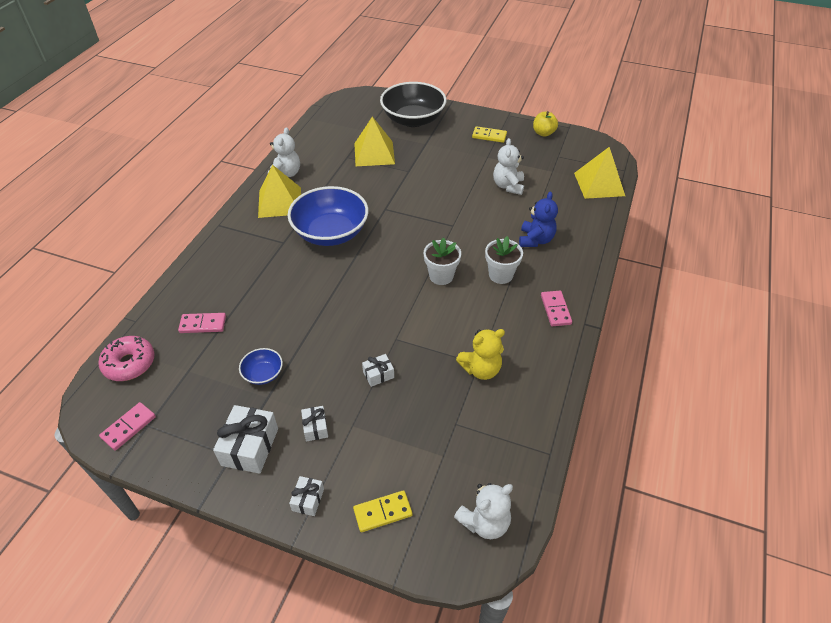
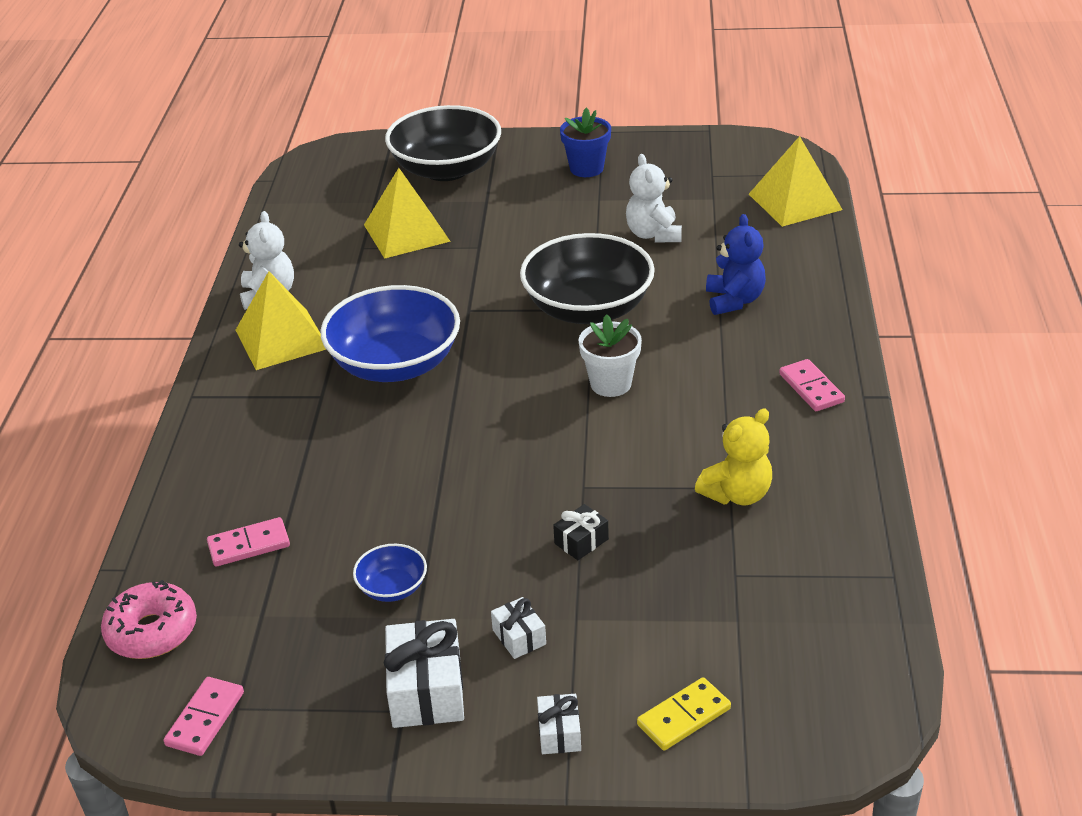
camera: 15 degrees left, 10 degrees down
(378, 374) = (581, 541): white gift -> black gift
(450, 224) = (588, 308): none -> black bowl
(484, 522) = (841, 686): white teddy bear -> none
(489, 136) = (586, 168): yellow domino -> blue flower pot
(500, 275) = (704, 361): white flower pot -> none
(543, 133) = (672, 147): yellow apple -> none

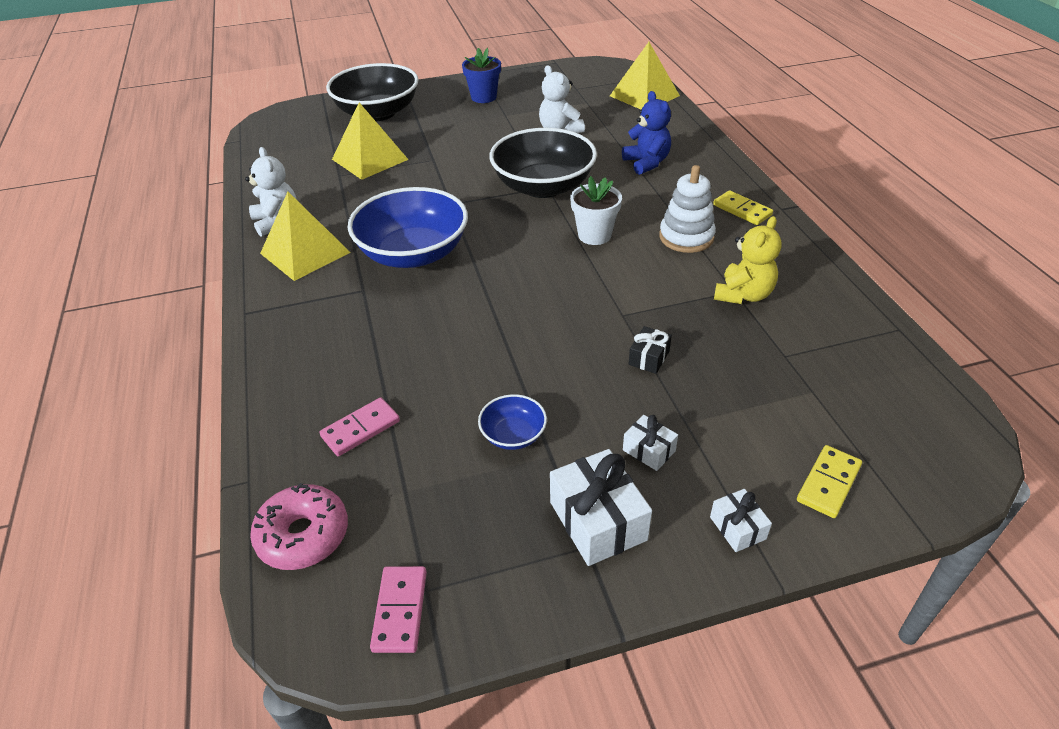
camera: 20 degrees left, 5 degrees up
(718, 409) = (686, 237): none -> white stacking toy
(811, 388) = (742, 210): pink domino -> yellow domino

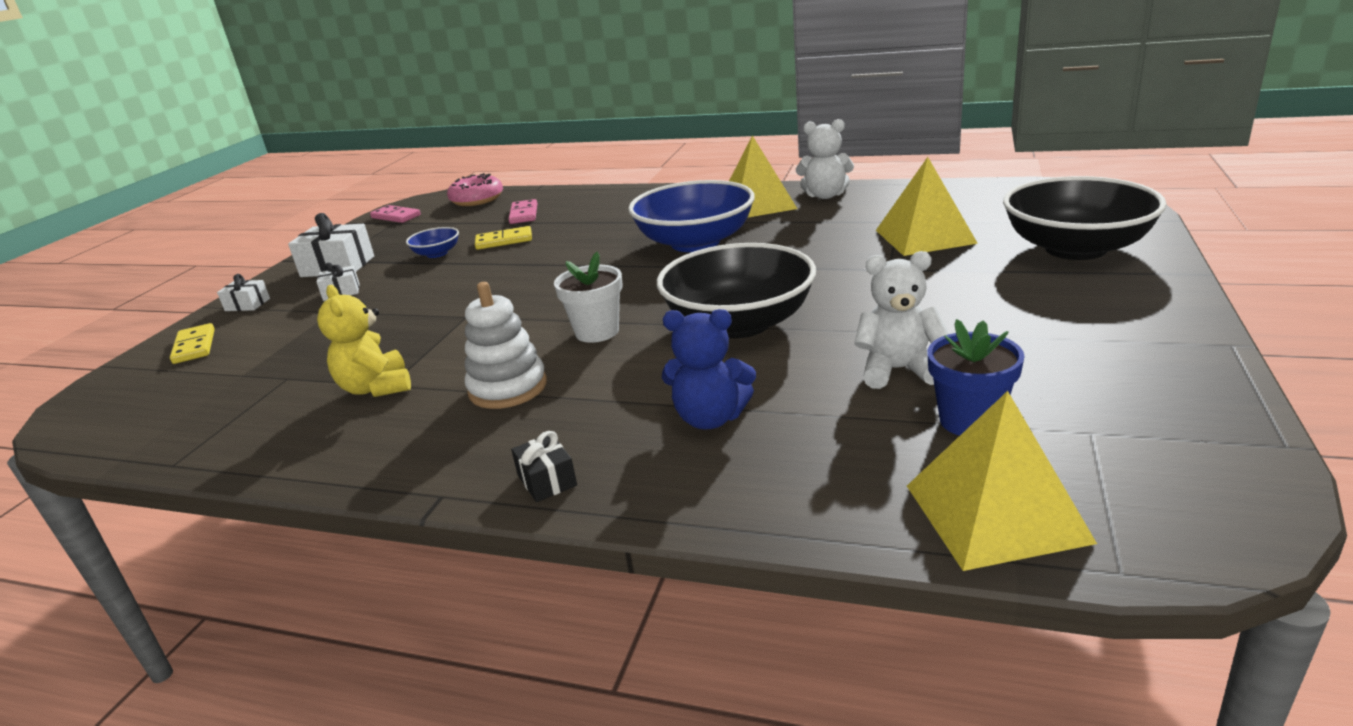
camera: 125 degrees right, 15 degrees down
(483, 97) = (1095, 329): blue flower pot -> blue flower pot (970, 421)
(649, 358) = (404, 314): black gift -> black gift (547, 480)
(742, 210) = (490, 456): yellow domino -> yellow domino (504, 241)

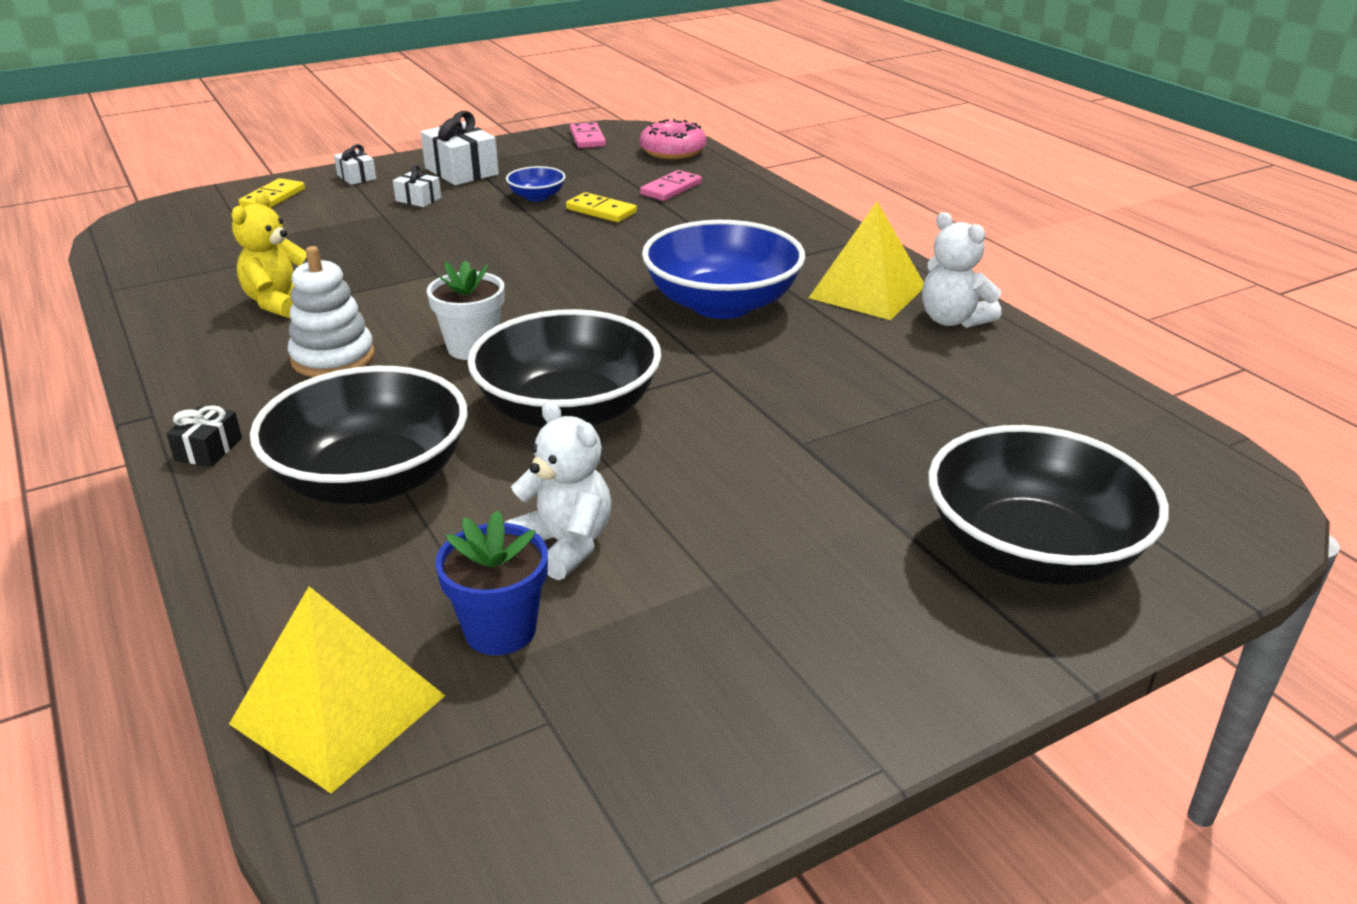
camera: 40 degrees right, 5 degrees up
(710, 418) = (371, 479): blue teddy bear -> black bowl
(925, 236) = (923, 431): yellow pyramid -> none

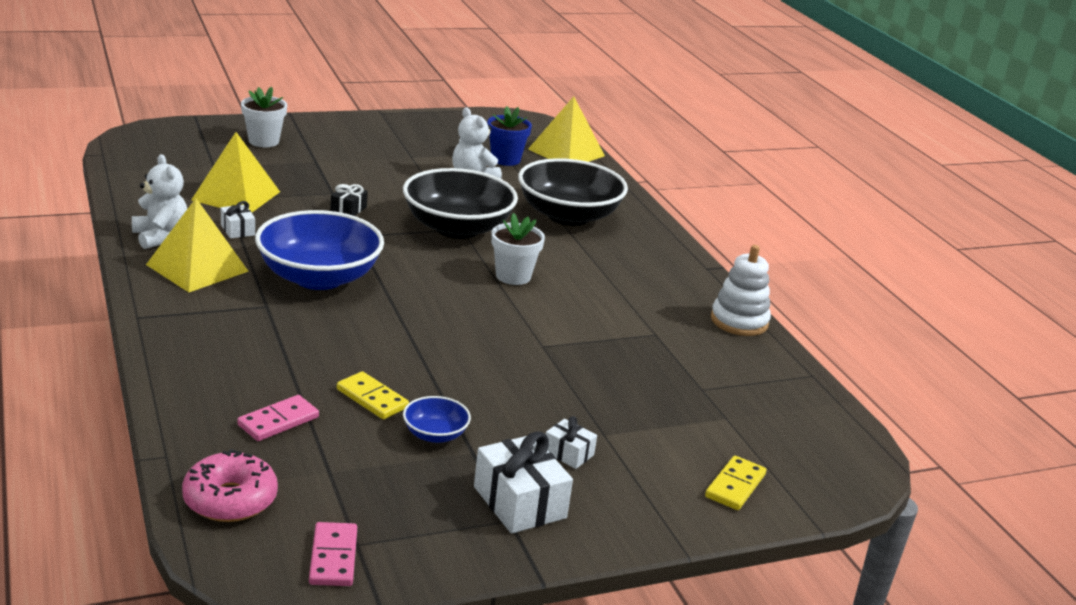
camera: 175 degrees left, 5 degrees down
(208, 449) = (662, 244): black gift -> black gift (348, 209)
(280, 303) = (664, 338): yellow teddy bear -> none
(333, 358) = (608, 285): white stacking toy -> white stacking toy (739, 321)
(356, 177) = (650, 513): white gift -> white gift (237, 230)
(936, 403) = (236, 196): none -> yellow pyramid
(1031, 551) = (264, 141): black bowl -> white flower pot

